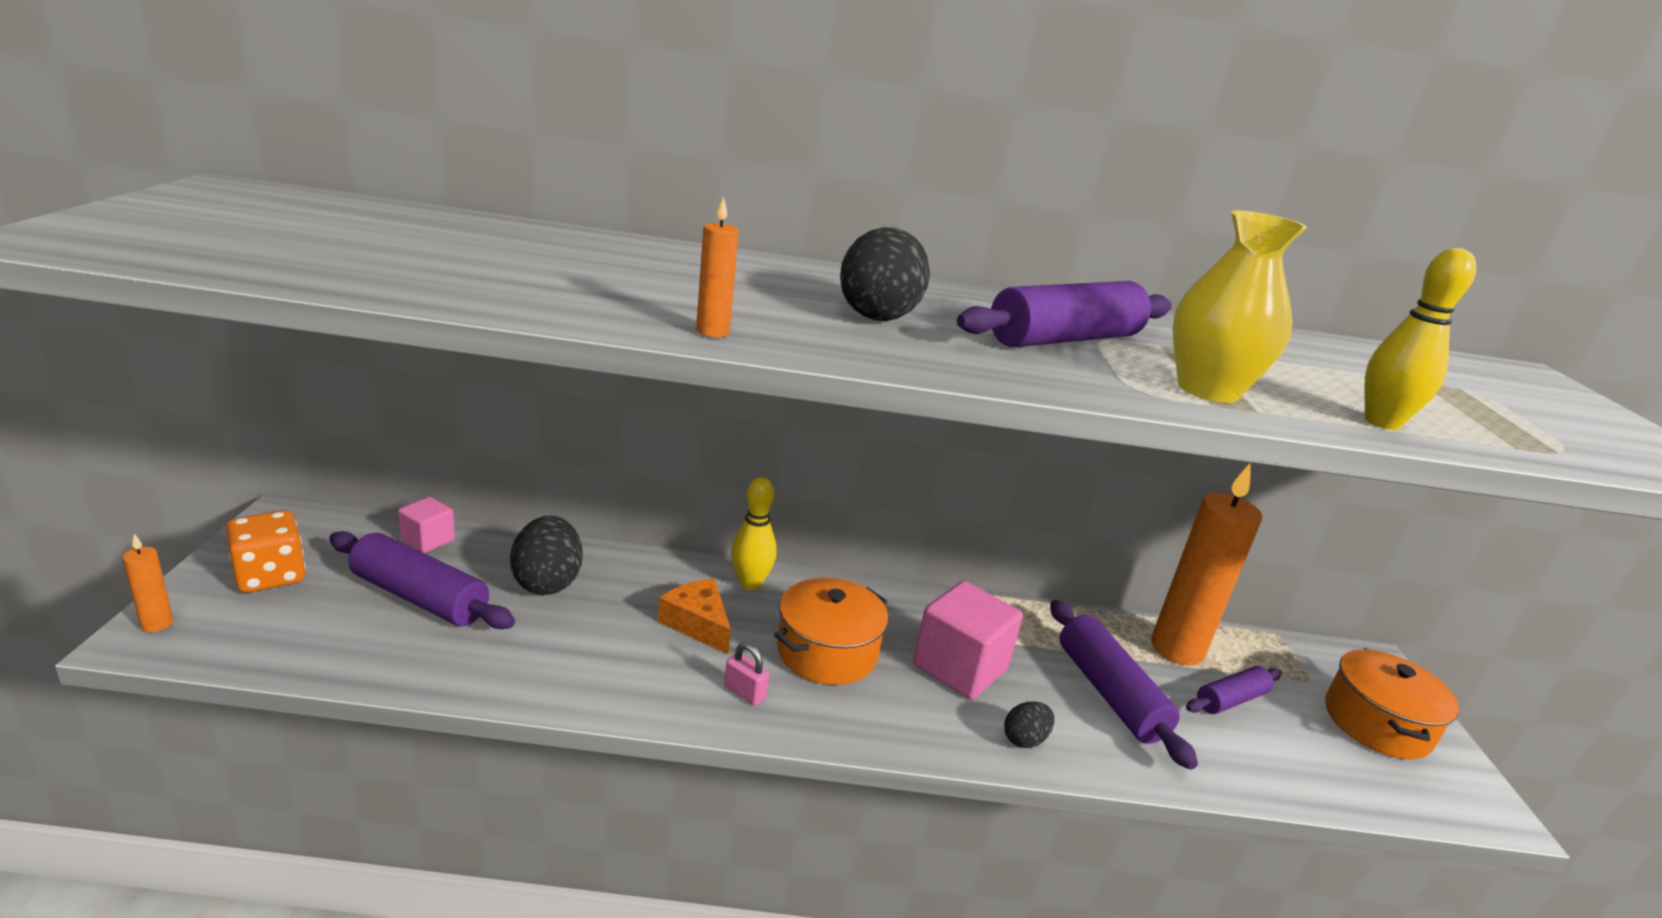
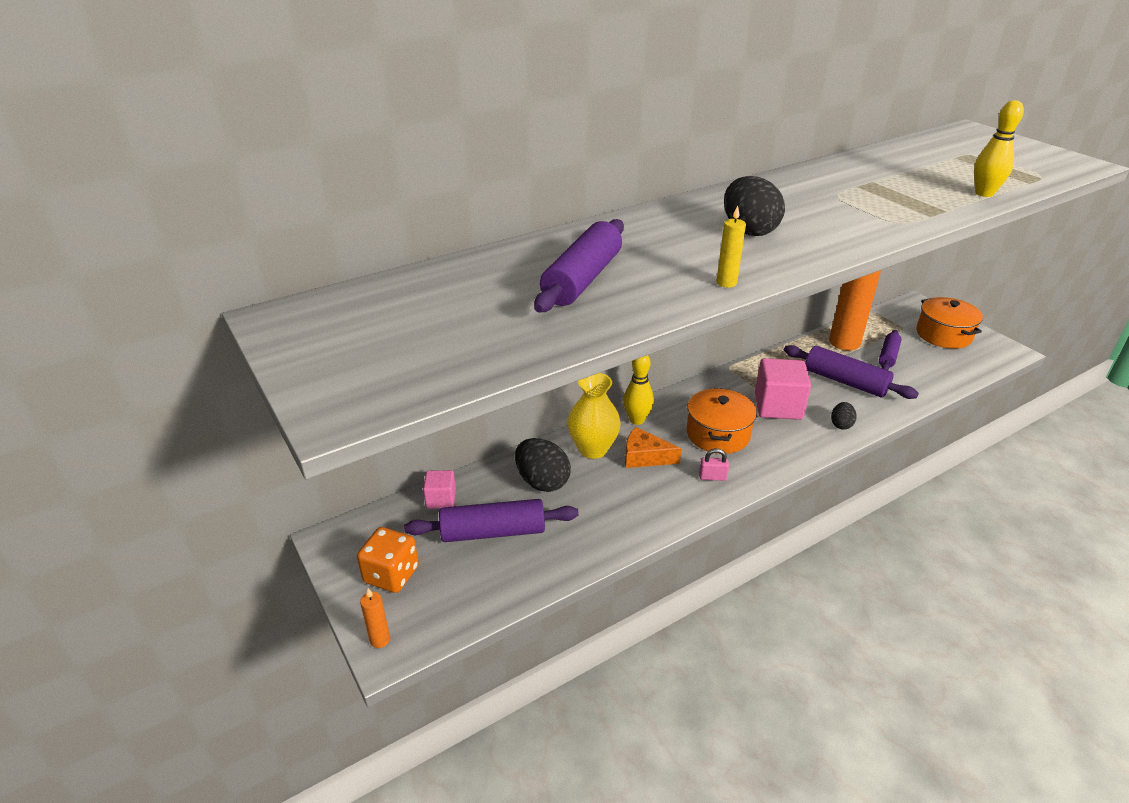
camera: 30 degrees left, 10 degrees up
(712, 332) = (726, 283): orange candle -> yellow candle
(1065, 339) = (828, 204): purple rolling pin -> purple rolling pin (582, 279)
(1208, 390) = (917, 208): yellow vase -> yellow vase (593, 449)

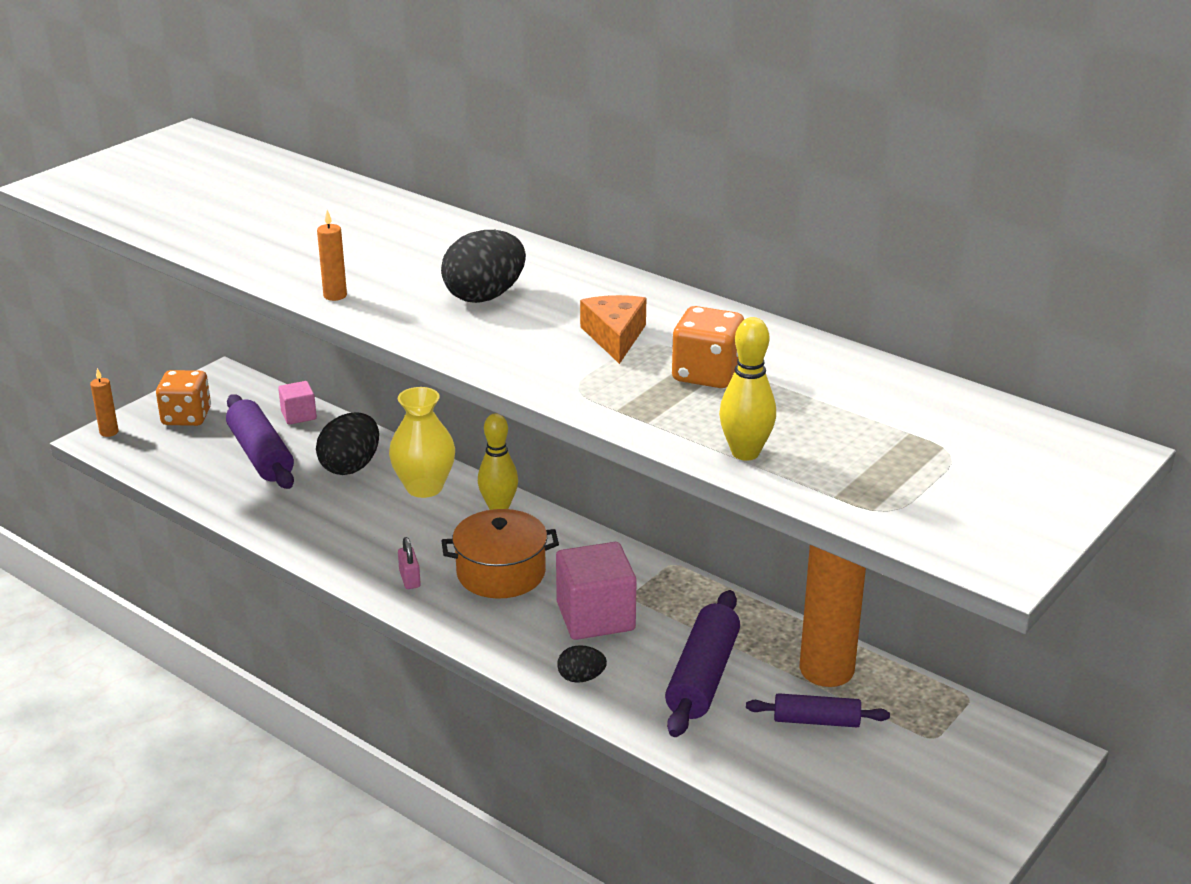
camera: 70 degrees right, 5 degrees down
(582, 279) = (310, 230): purple rolling pin -> none
(644, 457) = (426, 525): orange cheese -> orange cheese (615, 337)
(726, 283) = (335, 296): yellow candle -> orange candle
(883, 187) = (706, 374): none -> orange dice
(943, 335) = (945, 789): orange pot -> none

